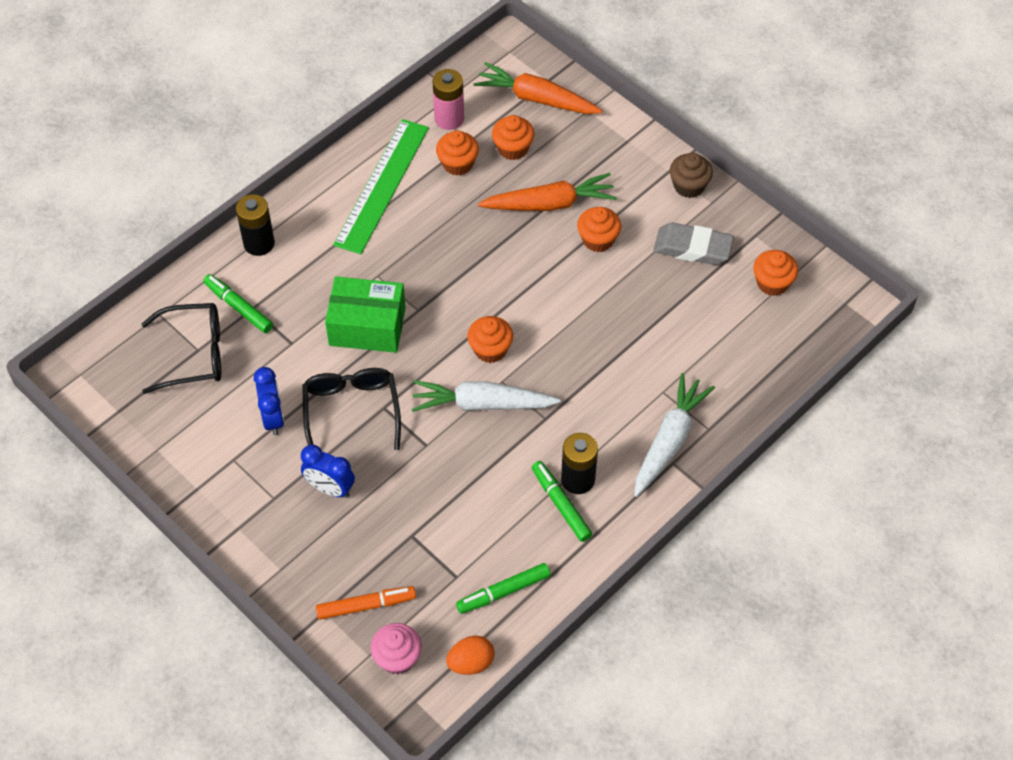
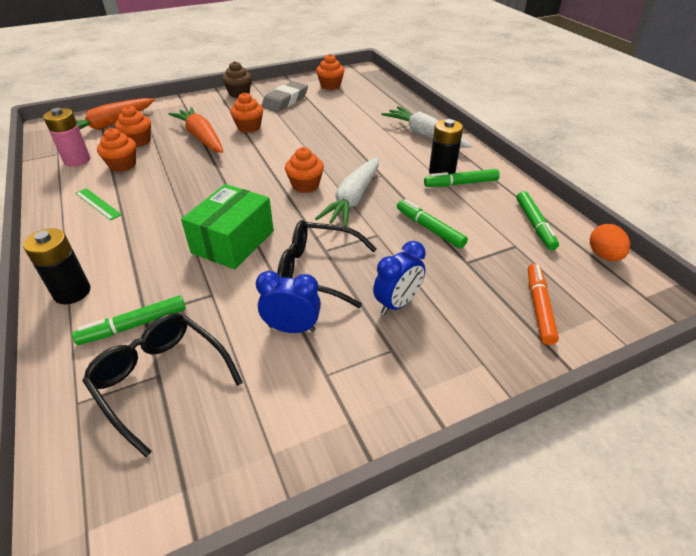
camera: 70 degrees left, 15 degrees down
(194, 354) = (161, 380): black glasses -> black glasses turned 60 degrees counterclockwise
(381, 185) = (98, 204): green ruler -> green ruler, size x0.44
(397, 658) = (599, 298): pink cupcake -> none
(456, 490) = (429, 228): none -> green marker
(549, 204) = (201, 137): orange carrot -> orange carrot turned 45 degrees counterclockwise

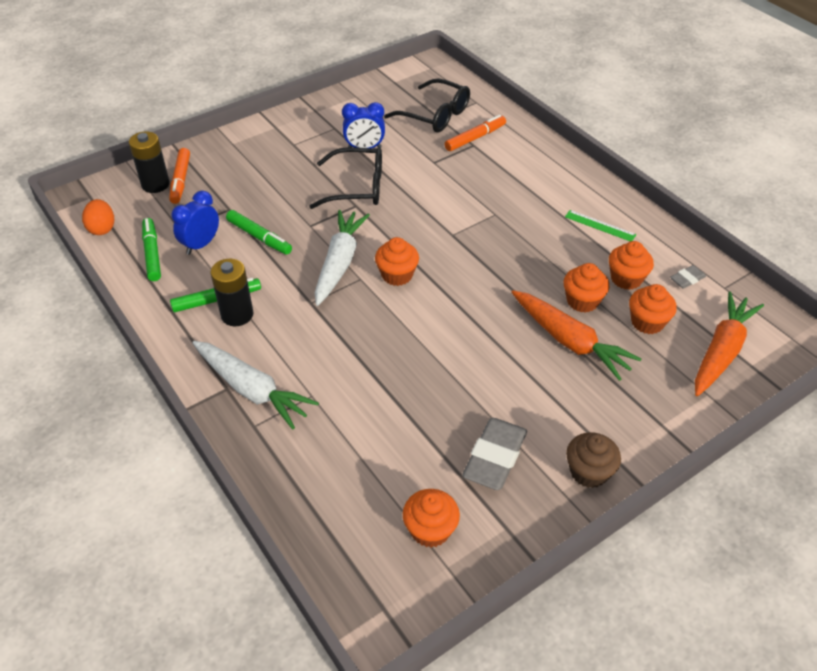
camera: 170 degrees right, 5 degrees up
(72, 292) = (539, 152): black battery -> black battery (155, 184)
(77, 160) = (687, 279): pink battery -> grey eraser
(134, 325) = (475, 138): green marker -> orange marker
(233, 242) = (441, 203): green box -> none
(249, 127) = (517, 373): orange cupcake -> orange cupcake (582, 301)
(397, 303) = (290, 171): blue clock -> blue clock (201, 245)

